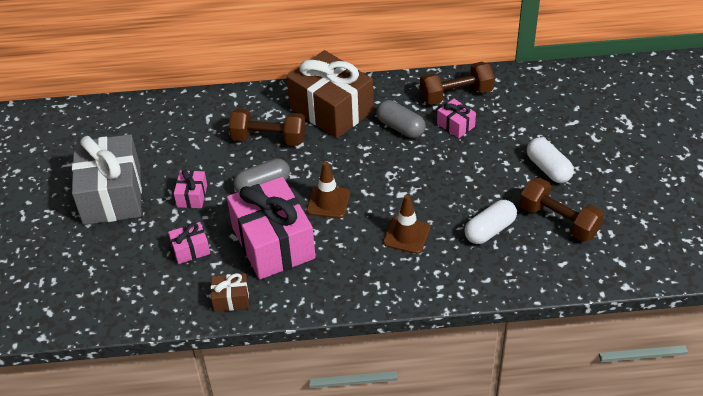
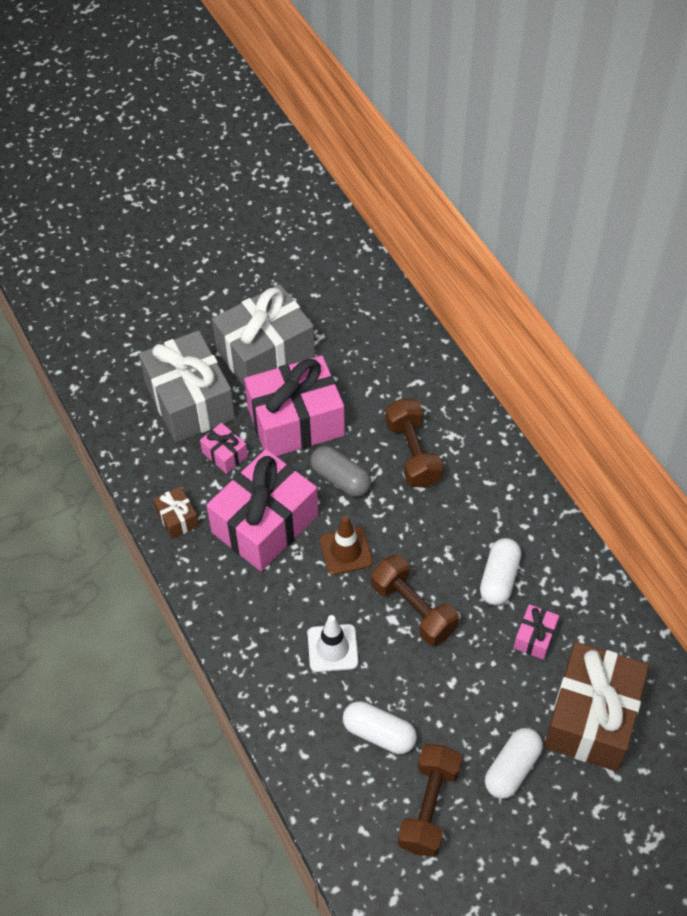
camera: 65 degrees right, 10 degrees up
(121, 257) = (190, 401): none -> grey gift
(192, 196) = (296, 422): pink gift -> pink gift, size x2.27
(331, 109) = (491, 495): brown gift -> brown gift (591, 717)
(400, 127) = (499, 578): grey capsule -> white capsule
(406, 235) = (332, 648): brown traffic cone -> white traffic cone
(456, 95) = (589, 619): brown dumbbell -> brown dumbbell (413, 609)

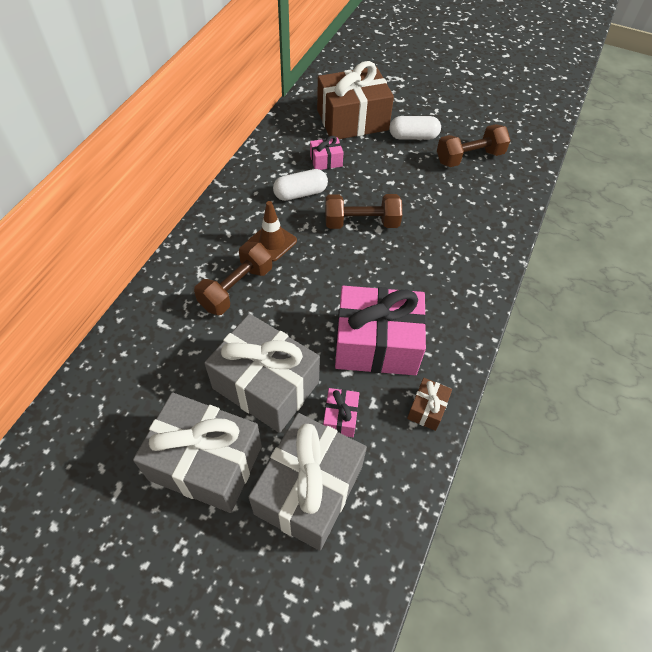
camera: 130 degrees left, 0 degrees up
(296, 422) = (265, 385): pink gift -> grey gift
(332, 648) = (428, 248): white traffic cone -> none
(340, 479) = (296, 320): grey capsule -> none
(346, 551) = (353, 281): brown traffic cone -> brown traffic cone (272, 242)
(379, 733) = (454, 197): white capsule -> none
(413, 609) = (361, 223): brown dumbbell -> brown dumbbell turned 75 degrees clockwise

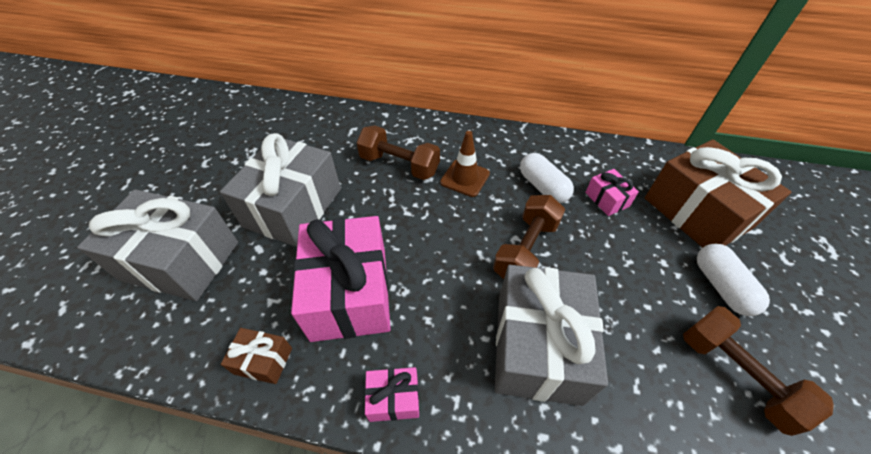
camera: 80 degrees right, 5 degrees down
(206, 462) = (219, 185): grey gift -> grey gift (538, 346)
(340, 417) = (256, 273): pink gift -> pink gift (394, 398)
(361, 223) = (525, 250): brown dumbbell -> brown dumbbell turned 45 degrees clockwise

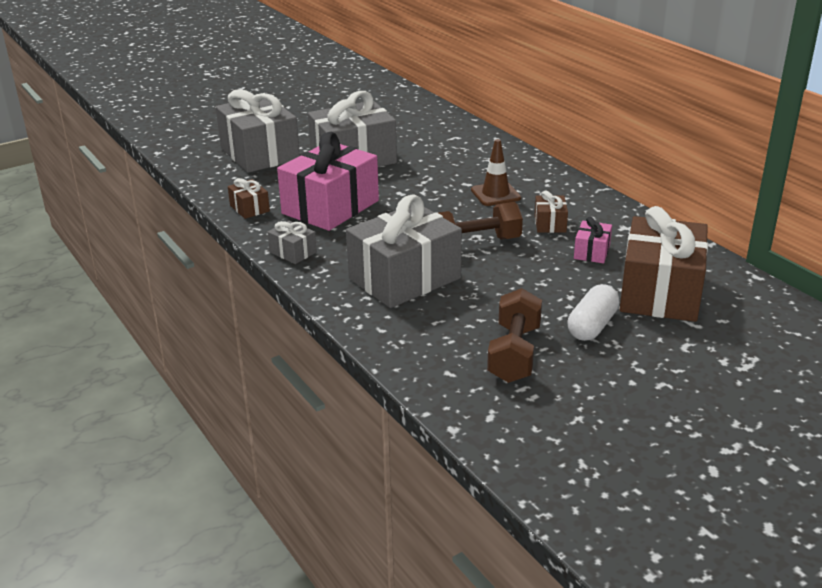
camera: 45 degrees right, 20 degrees down
(394, 398) = (293, 252): pink gift -> grey gift
(399, 165) = (458, 168): brown dumbbell -> none
(542, 187) = (550, 224): white capsule -> brown gift

